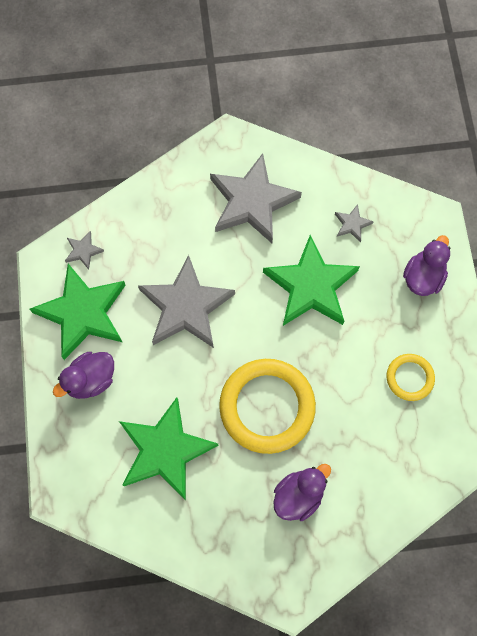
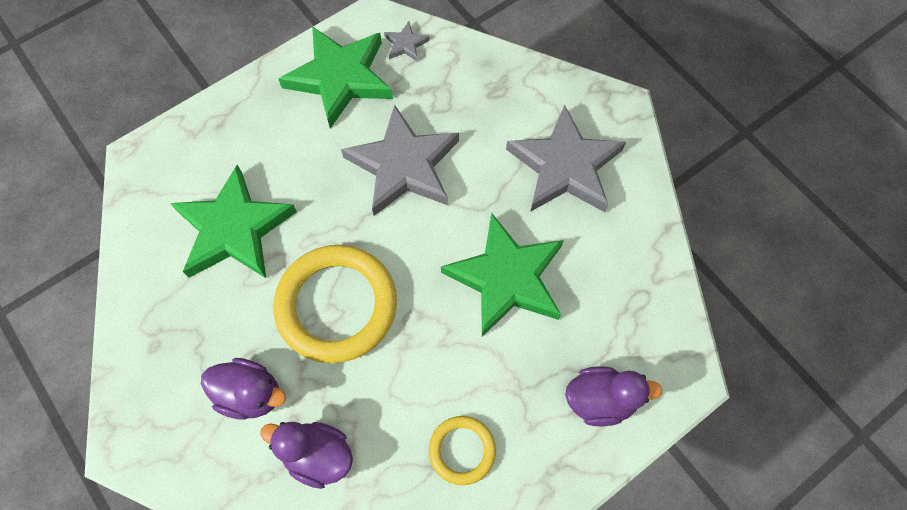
camera: 60 degrees right, 5 degrees down
(90, 380) = (273, 122): purple duck -> purple duck (317, 455)
(352, 224) = (611, 283): grey star -> none

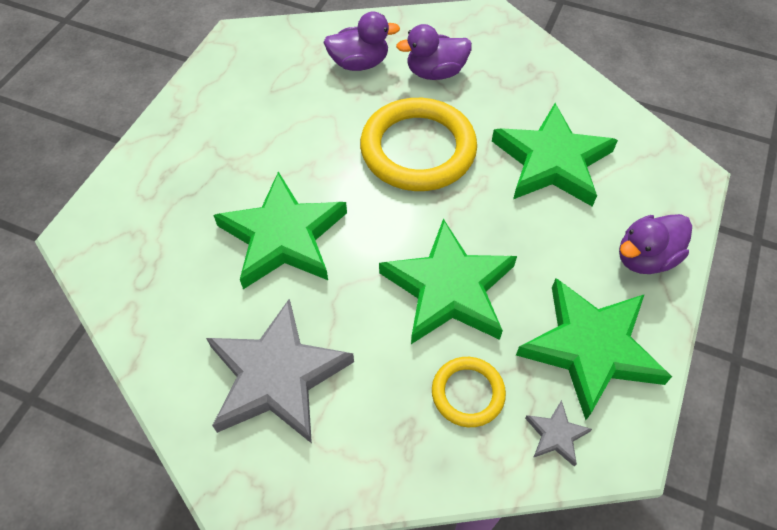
camera: 150 degrees right, 10 degrees down
(404, 166) = (448, 288): grey star -> green star
(462, 450) = (254, 108): yellow ring -> yellow ring (468, 393)
(600, 400) = (154, 184): purple duck -> purple duck (645, 258)

